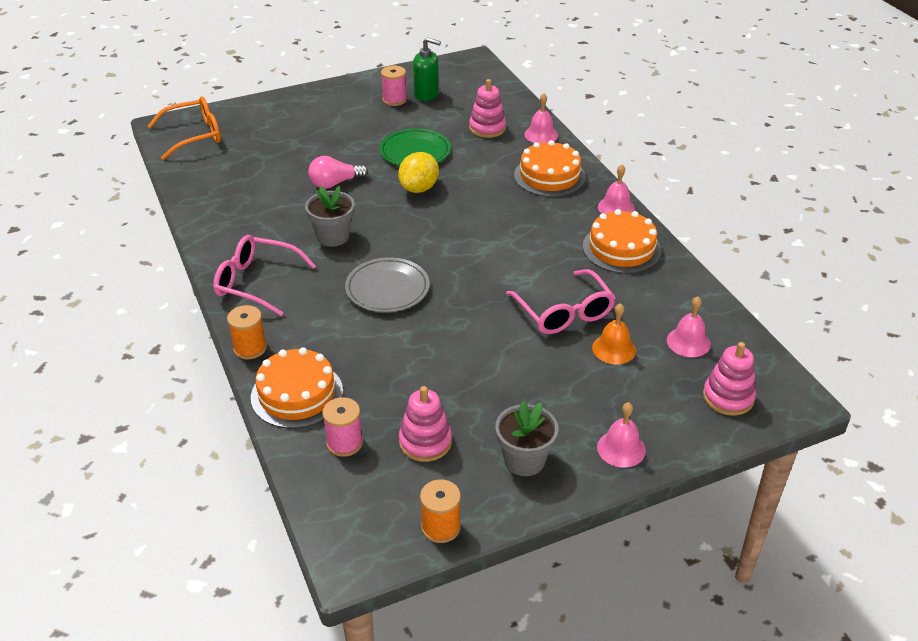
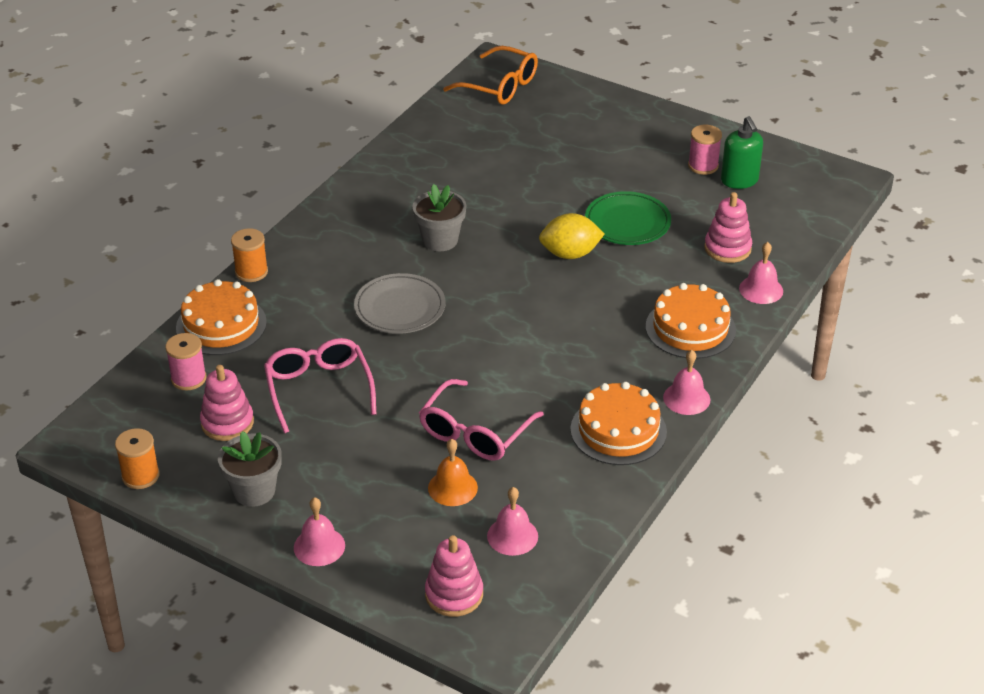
camera: 55 degrees right, 0 degrees up
(256, 282) = (334, 231): pink glasses -> pink glasses (318, 389)
(335, 183) = (520, 201): pink light bulb -> none

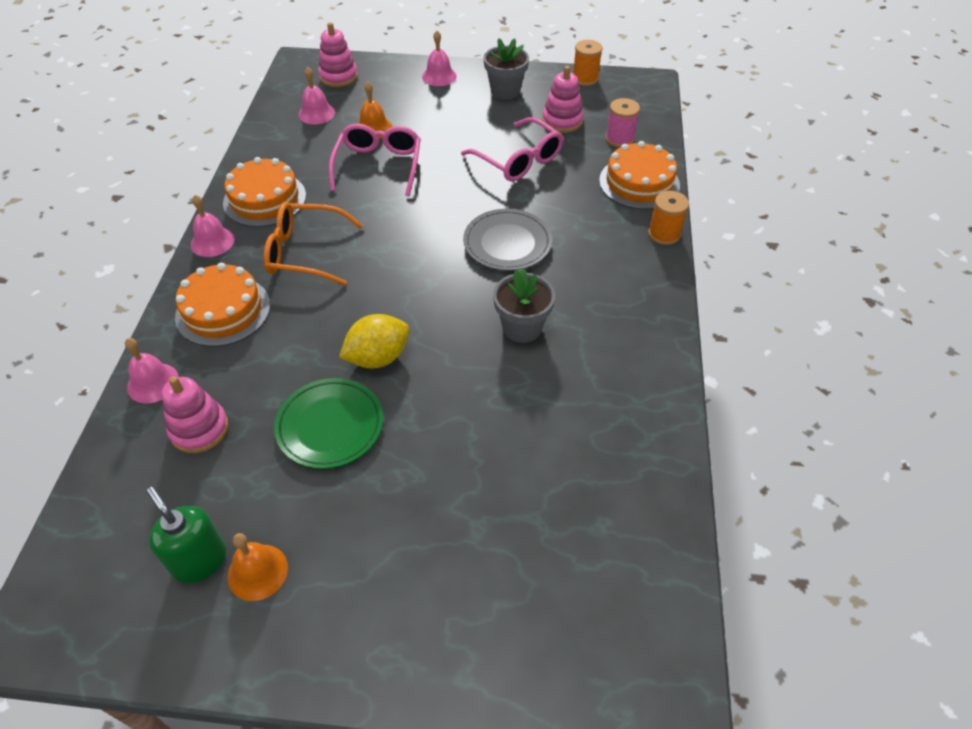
camera: 155 degrees right, 10 degrees up
(500, 86) = (626, 638): orange glasses -> orange glasses (305, 252)
(703, 166) = (257, 572): pink spool -> orange bell

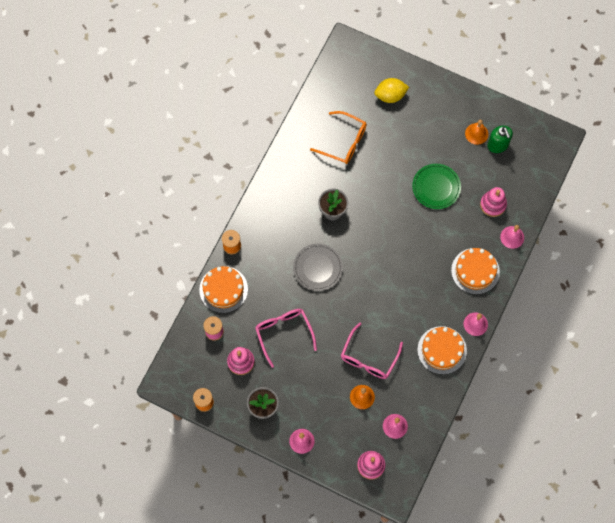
camera: 160 degrees left, 20 degrees up
(305, 252) = (427, 298): orange glasses -> orange glasses (344, 142)
(378, 357) = (406, 216): yellow lemon -> yellow lemon (390, 95)

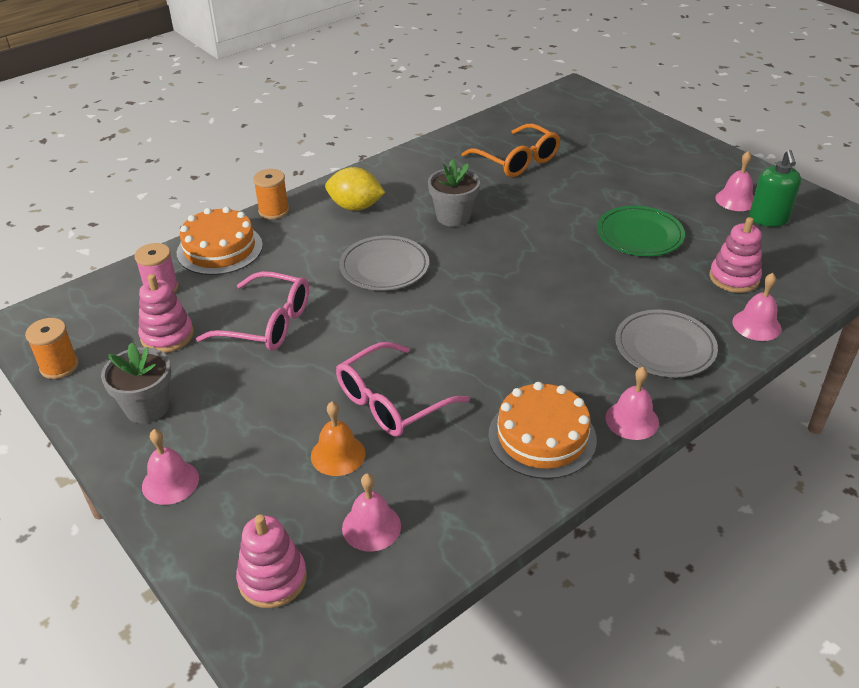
camera: 25 degrees right, 30 degrees down
(283, 333) = (267, 324): pink glasses -> pink glasses turned 105 degrees clockwise
(390, 95) = (613, 138): yellow lemon -> yellow lemon (355, 207)
(475, 271) = (664, 347): orange cake -> grey plate
(476, 133) = (735, 200): orange bell -> pink bell

